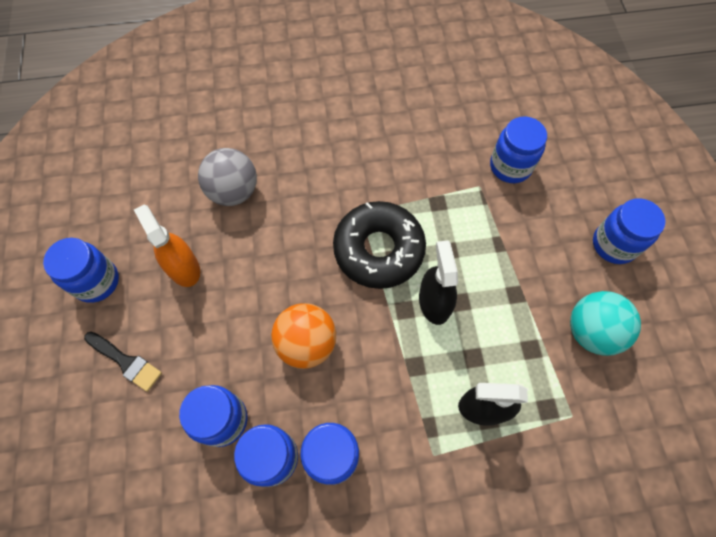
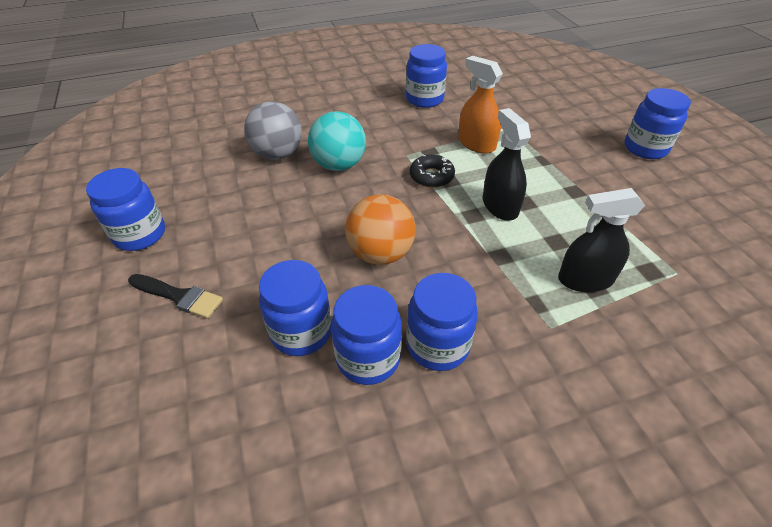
camera: 10 degrees left, 20 degrees down
(183, 267) = (235, 212): orange spray bottle -> orange spray bottle (476, 144)
(378, 250) = (431, 176): black donut -> black donut, size x0.50
(510, 166) = (529, 112): blue jar -> blue jar (424, 99)
(591, 331) = (659, 207): turquoise ball -> turquoise ball (339, 165)

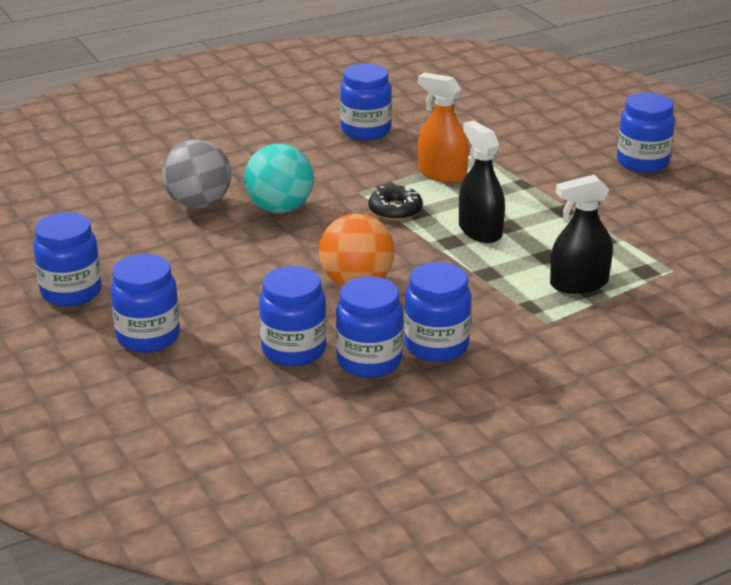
camera: 10 degrees left, 15 degrees down
(179, 296) = (148, 337): black brush -> blue jar

